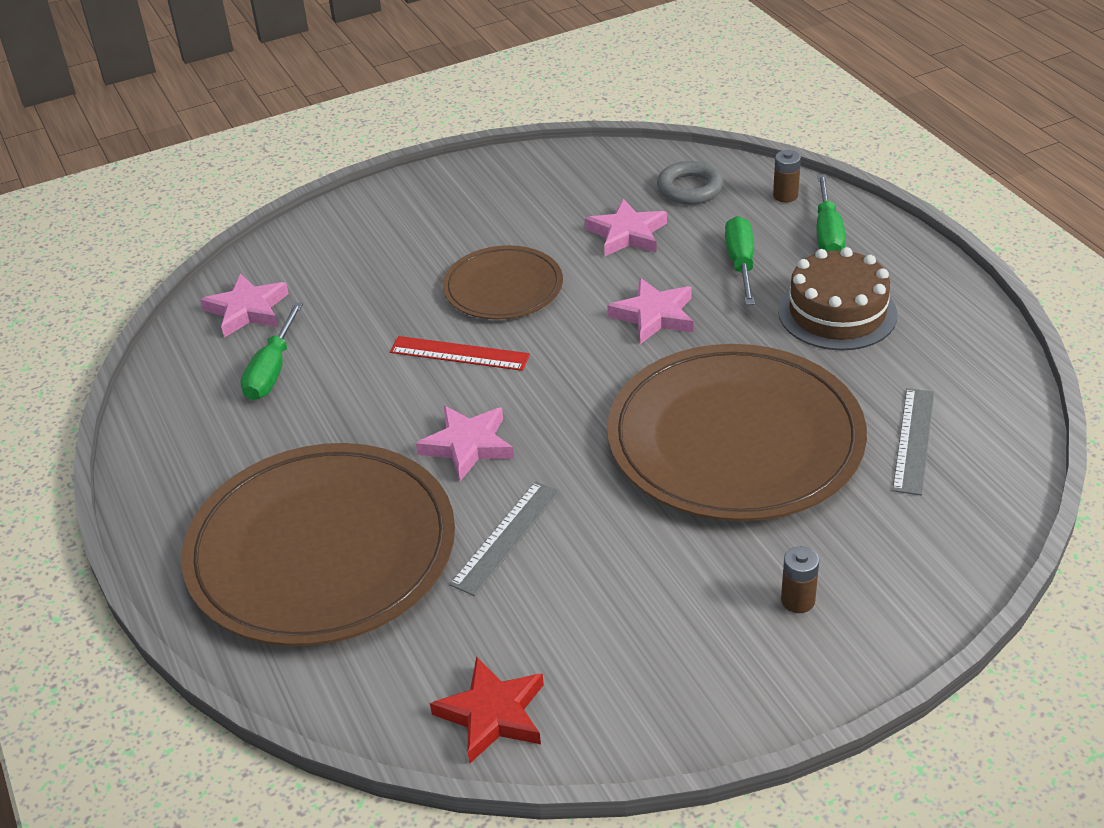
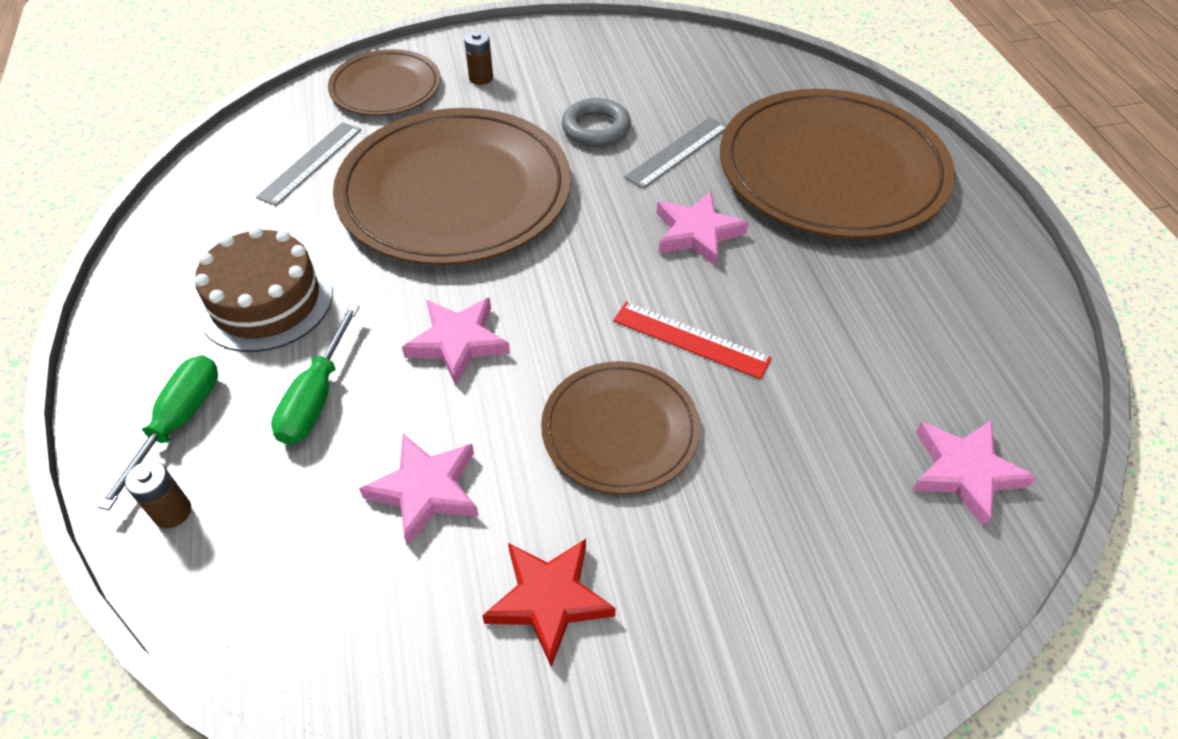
camera: 170 degrees left, 10 degrees up
(272, 370) = (910, 364): green screwdriver -> none
(492, 714) = (707, 55): red star -> red star (549, 600)
(690, 189) = (289, 568): grey ring -> grey ring (596, 128)
(911, 558) = (386, 87): none -> brown plate

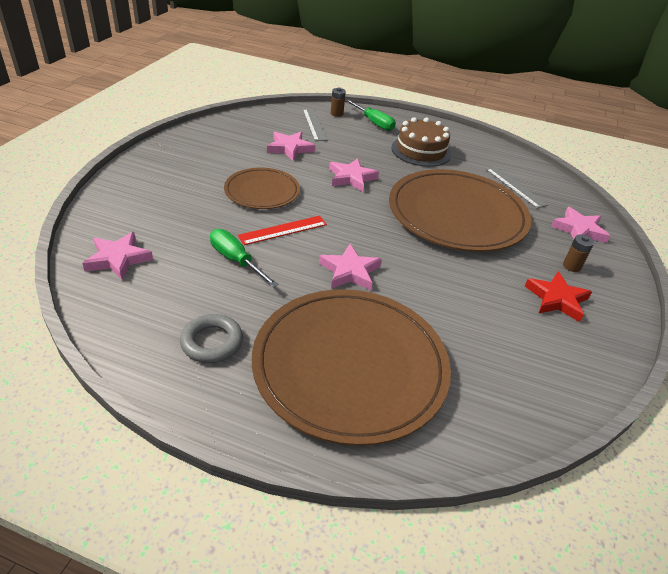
camera: 120 degrees right, 10 degrees down
(316, 397) = (357, 145): green screwdriver -> green screwdriver (236, 260)
(386, 87) = (579, 230): brown plate -> pink star
(549, 600) = (220, 151): red star -> red star (556, 299)
(596, 128) = (481, 285): grey ring -> grey ring (212, 342)
(677, 152) = (430, 305): grey ruler -> grey ruler (314, 124)

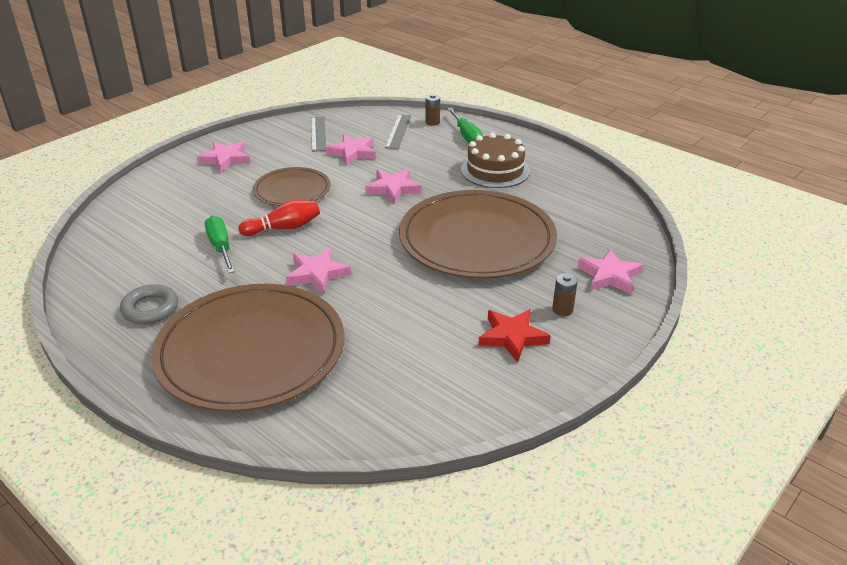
camera: 25 degrees right, 5 degrees down
(118, 259) = (124, 230): pink star -> pink star (225, 159)
(283, 230) = (284, 228): red ruler -> red bowling pin
(515, 187) = (573, 221): grey ruler -> grey ruler (318, 133)

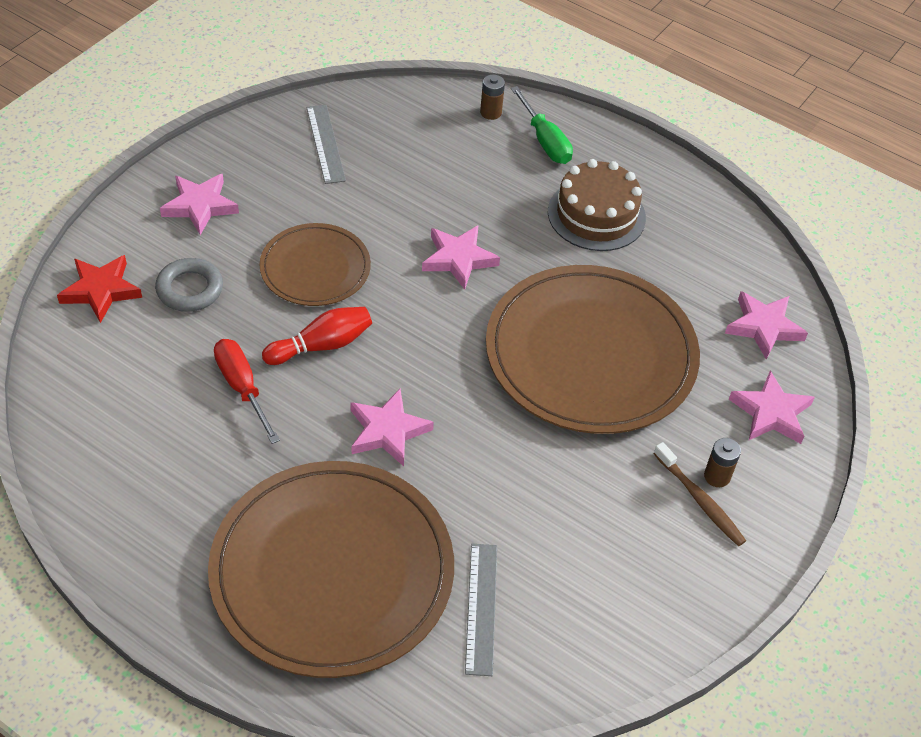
camera: 10 degrees left, 15 degrees up
(150, 308) = (178, 507): grey ring -> grey ring (190, 289)
(220, 247) = (242, 388): green screwdriver -> red screwdriver
(353, 153) = (386, 184): pink star -> pink star (764, 327)
(398, 131) = (443, 134): grey ruler -> grey ruler (481, 608)
(512, 337) = (659, 527): red star -> red star (101, 290)
(547, 323) = (700, 500): none -> brown toothbrush

